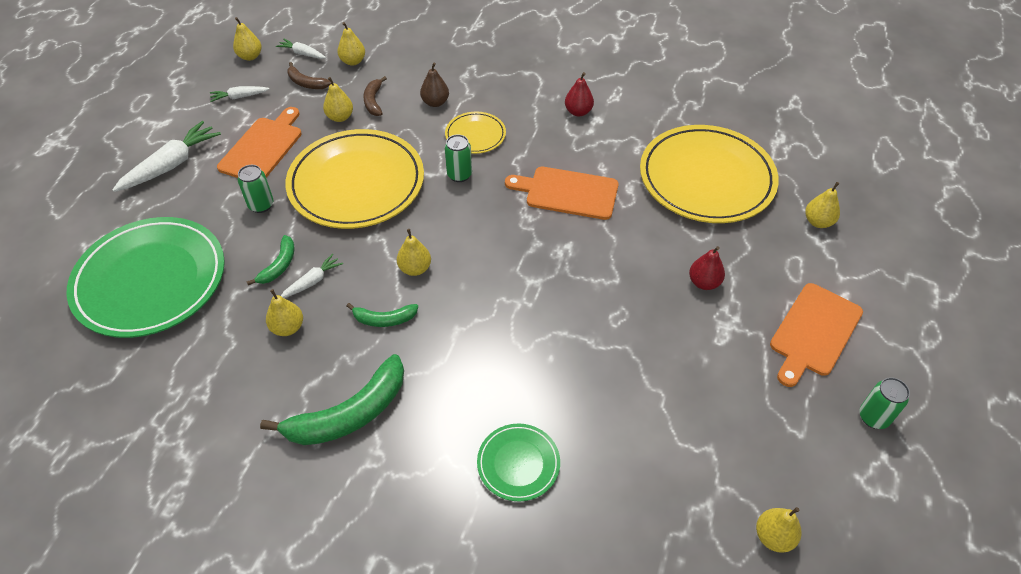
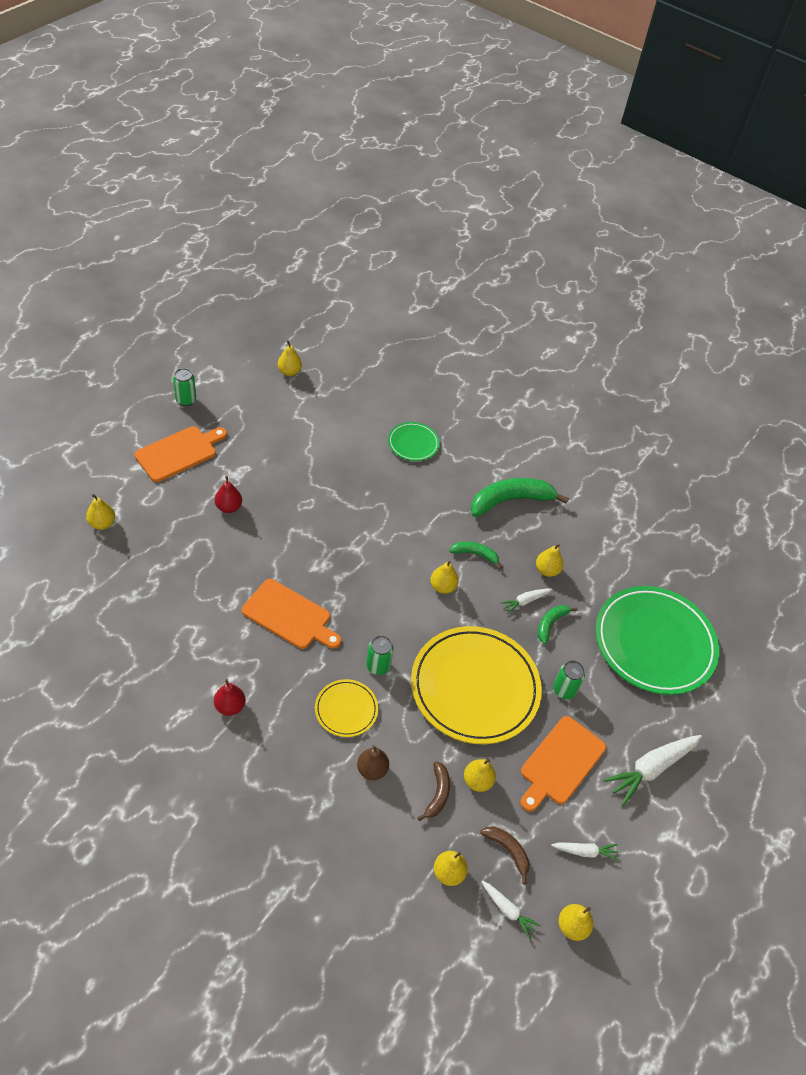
camera: 170 degrees left, 0 degrees up
(706, 178) = (160, 591): yellow plate -> none

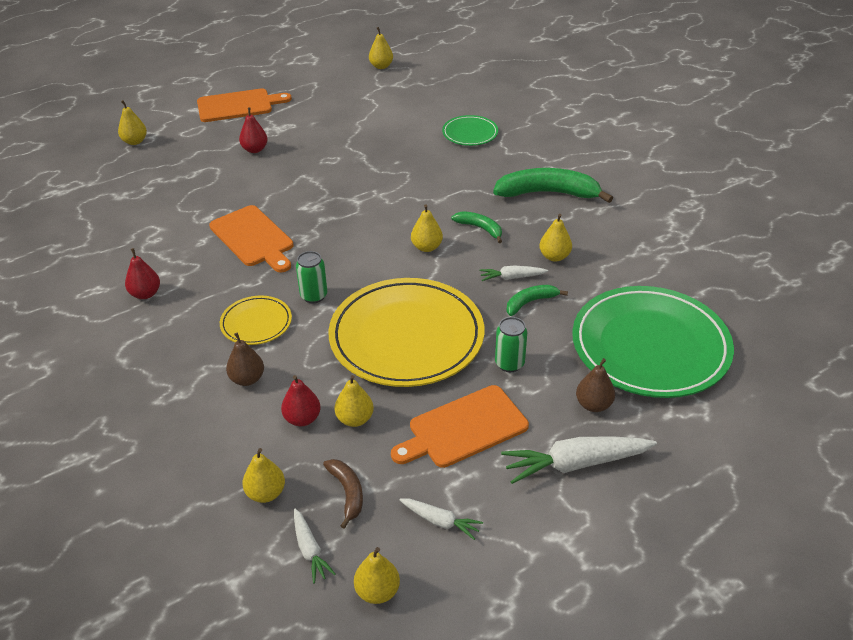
camera: 30 degrees right, 10 degrees down
(186, 400) = (271, 72): green can -> none
(437, 794) = (302, 419): brown banana -> red pear
(639, 711) = (593, 405): none -> brown pear

